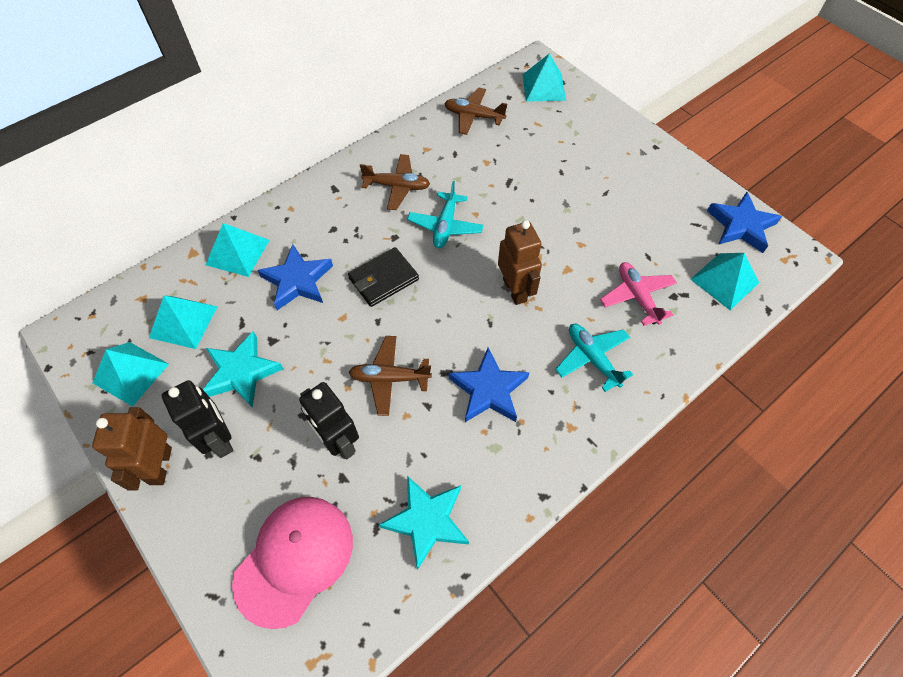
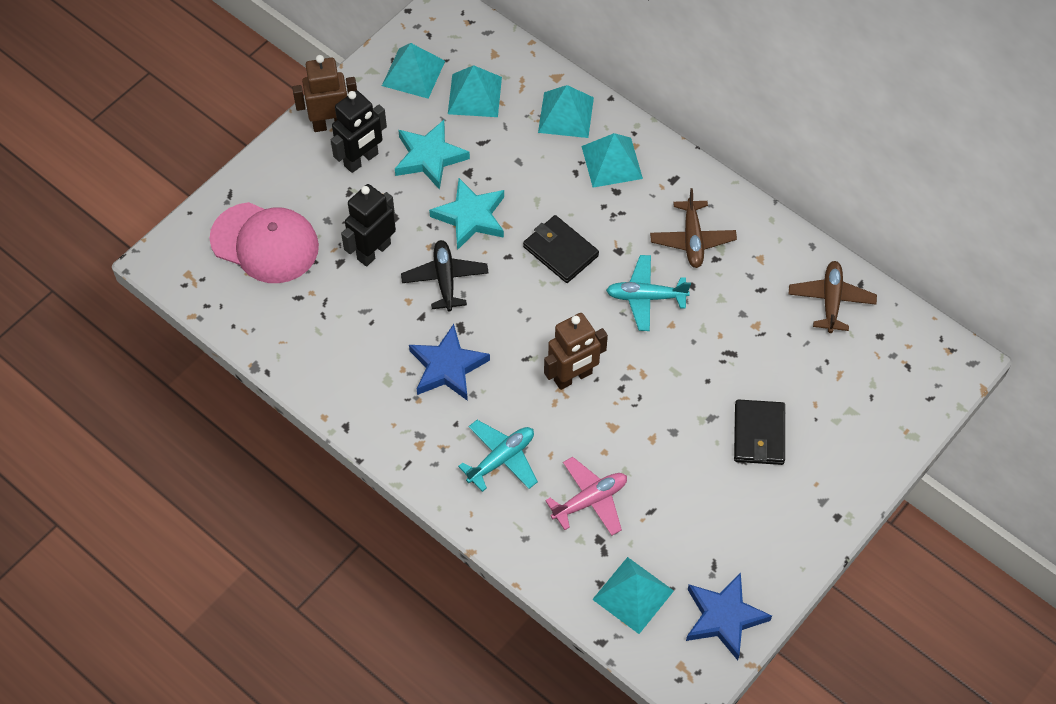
camera: 80 degrees right, 0 degrees up
(297, 281) = (542, 176): blue star -> none
(389, 378) = (445, 279): brown plane -> black plane
(426, 521) = (310, 335): turquoise star -> turquoise star (470, 217)
(544, 87) = (911, 375): turquoise pyramid -> turquoise pyramid (612, 162)
(583, 177) = (759, 434): none -> black wallet

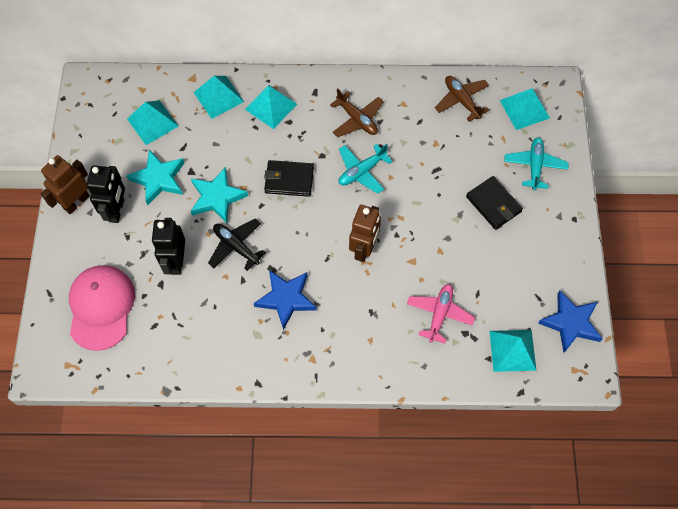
camera: 40 degrees left, 5 degrees up
(265, 243) = (101, 307): pink cap -> pink cap turned 75 degrees counterclockwise
(413, 73) = (101, 134): turquoise pyramid -> turquoise pyramid (524, 109)
(501, 459) = (368, 330): turquoise plane -> turquoise plane (534, 166)

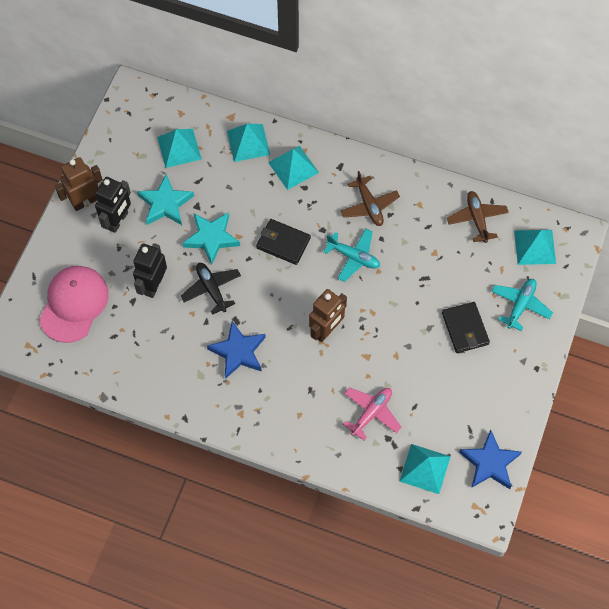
camera: 20 degrees right, 0 degrees up
(362, 171) = (353, 257): turquoise plane -> turquoise plane turned 135 degrees counterclockwise

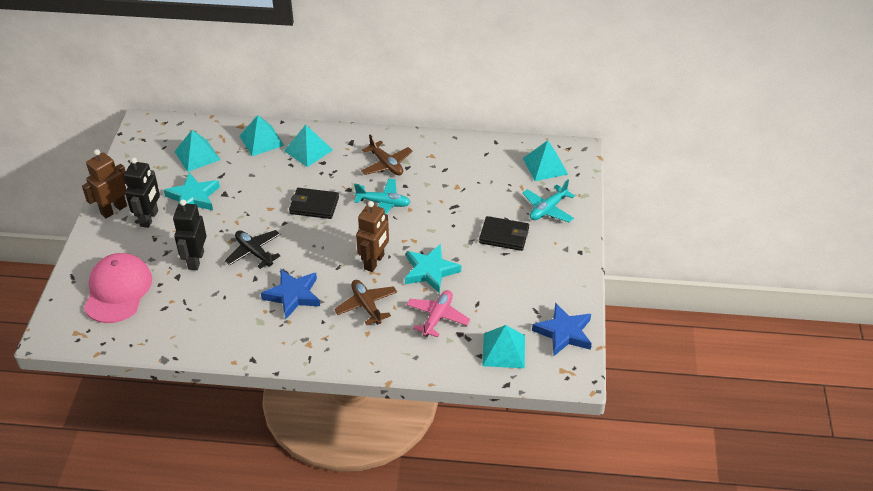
camera: 15 degrees left, 20 degrees down
(211, 238) = (244, 214): turquoise star -> turquoise star (430, 271)
(465, 328) = (504, 235): black wallet -> black wallet turned 45 degrees counterclockwise
(477, 219) = (487, 156): brown plane -> brown plane (366, 306)
(520, 305) = (548, 209): turquoise plane -> turquoise plane turned 150 degrees counterclockwise

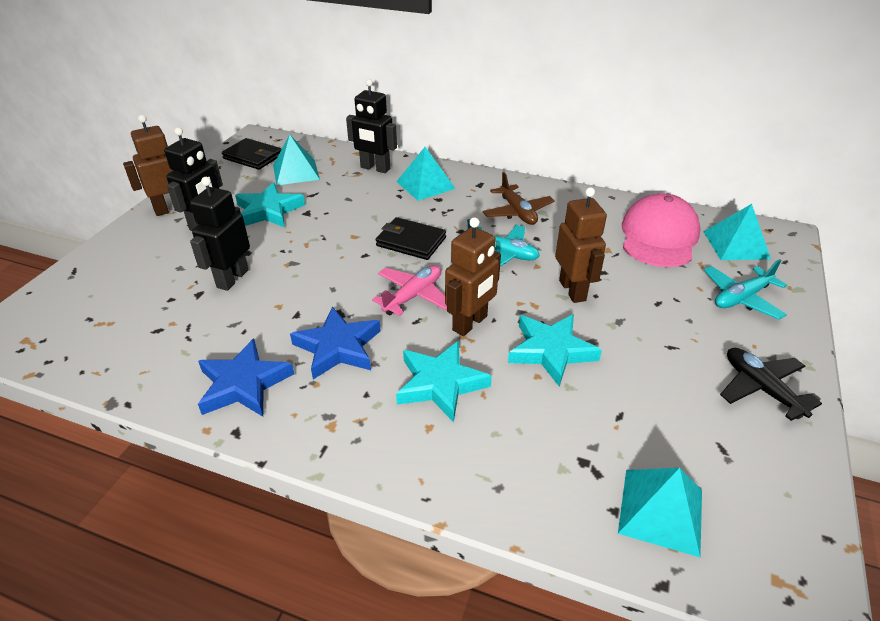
camera: 15 degrees right, 5 degrees down
(118, 290) = (115, 297): pink cap -> pink cap (659, 236)
(254, 252) = (311, 282): black plane -> black plane (761, 389)
(261, 140) = (375, 168): turquoise pyramid -> black robot
(366, 306) = (440, 384): brown plane -> turquoise star
(437, 224) = (572, 290): none -> brown robot
(437, 317) = (549, 425): pink plane -> pink plane (413, 296)
(504, 235) = (671, 322): black wallet -> black wallet (253, 157)
(564, 333) = (777, 501): blue star -> blue star (243, 384)

